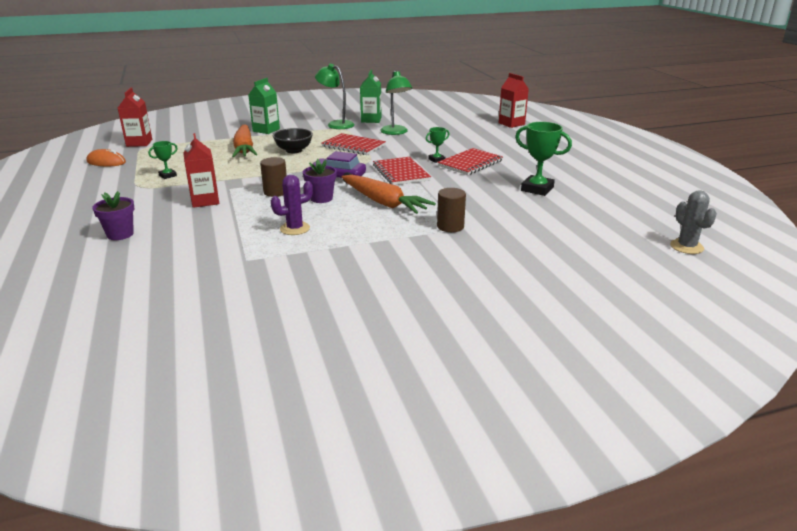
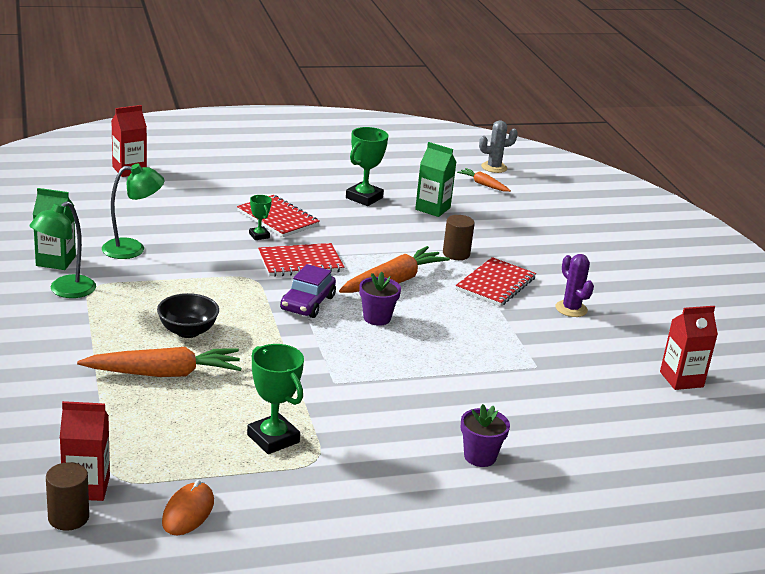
camera: 90 degrees left, 0 degrees up
(167, 175) = (273, 438): green trophy -> green trophy, size x1.83
(205, 201) = (377, 400): red carton -> red carton (681, 379)
(266, 130) = (67, 354): green carton -> green carton (432, 208)
(275, 192) = (353, 348): brown cylinder -> brown cylinder (68, 517)
(295, 228) = (462, 337): purple cactus -> purple cactus (571, 309)
(353, 146) = (184, 284): red notebook -> red notebook (495, 284)
(629, 240) = (483, 184): none -> orange carrot

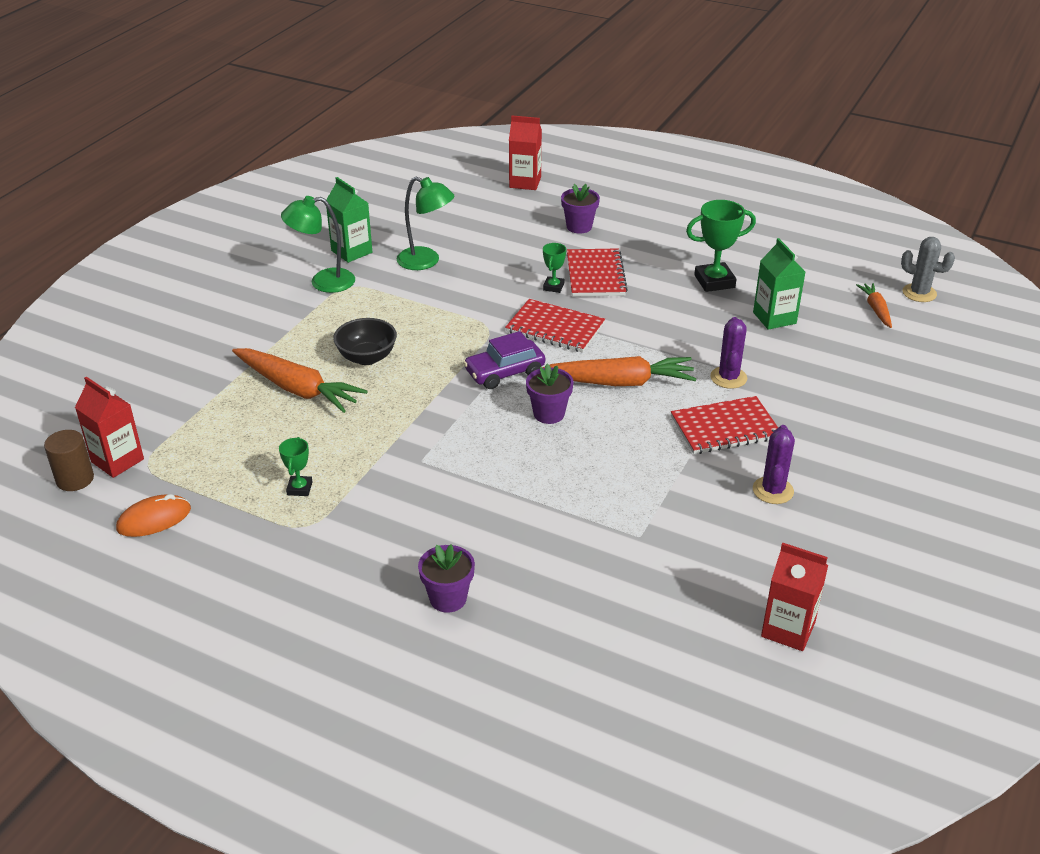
camera: 45 degrees right, 10 degrees up
(218, 189) = (579, 227): none -> purple flower pot
(273, 438) = (299, 488): green trophy -> green trophy, size x0.55
(456, 254) = (728, 378): brown cylinder -> purple cactus

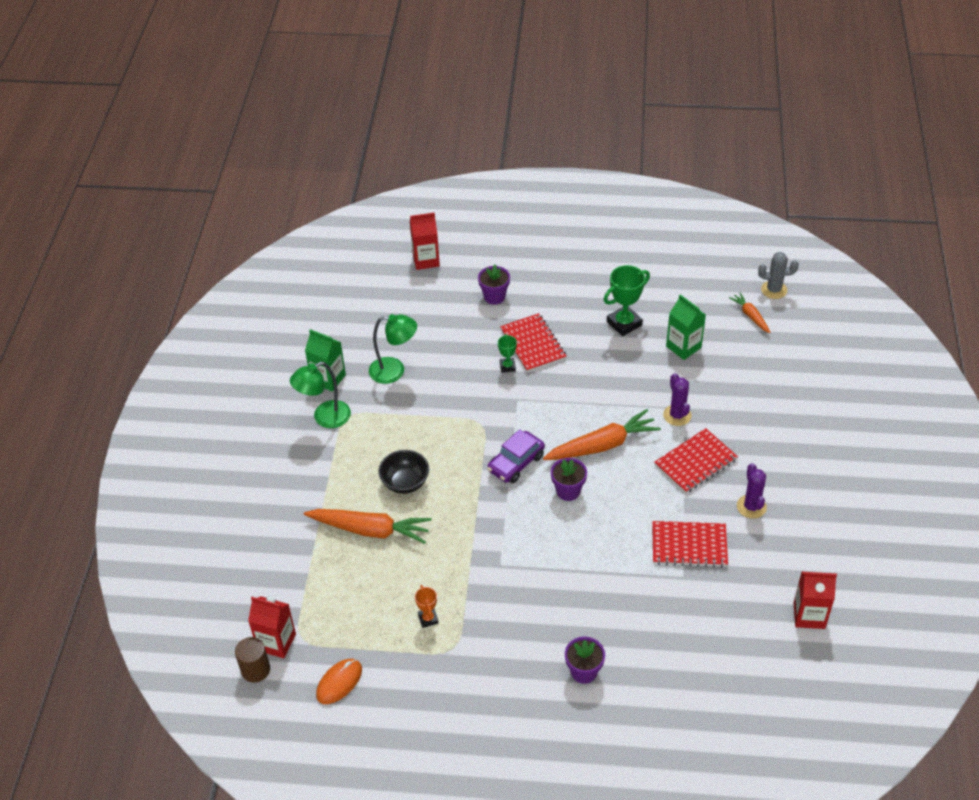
camera: 20 degrees left, 10 degrees up
(299, 488) = (428, 619): green trophy -> orange trophy
(555, 328) = (530, 408): red notebook -> red notebook (689, 545)

